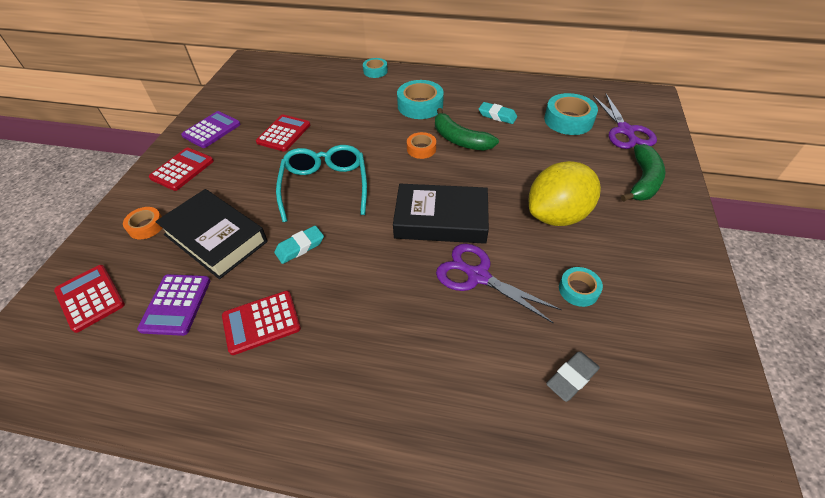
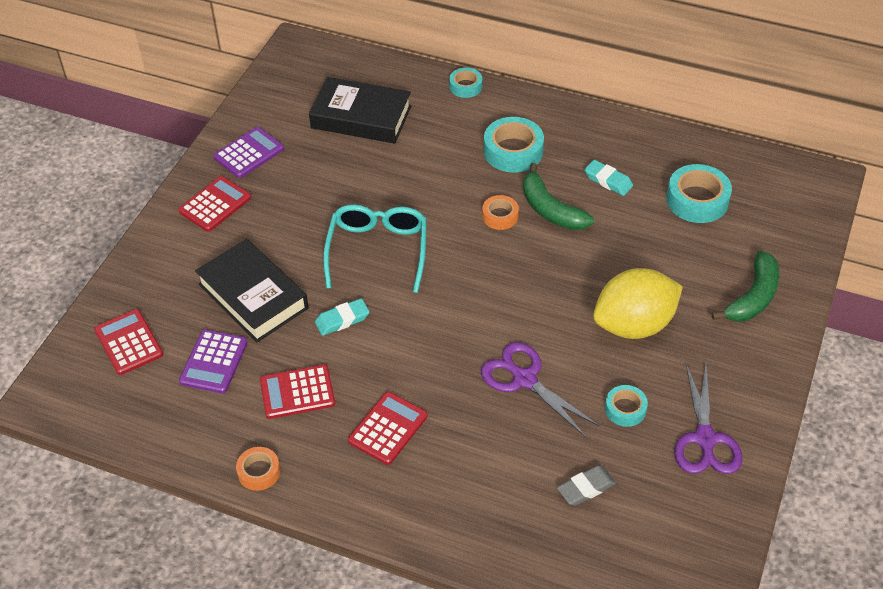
camera: 10 degrees right, 0 degrees up
(146, 226) = (179, 271): orange tape -> orange tape (259, 472)
(284, 133) = (336, 170): red calculator -> red calculator (388, 428)
(441, 220) = (501, 311): black book -> black book (361, 117)
(625, 131) = (763, 225): purple scissors -> purple scissors (705, 439)

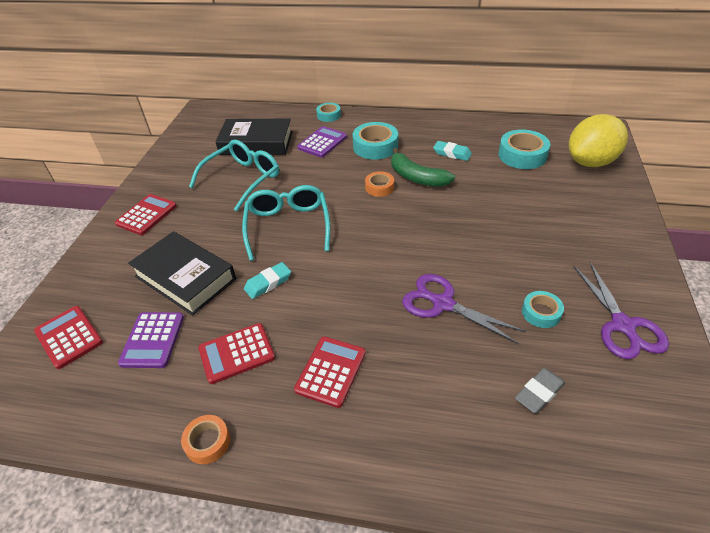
camera: 10 degrees left, 5 degrees down
(249, 153) = (172, 177): purple calculator -> purple calculator (322, 142)
(335, 172) = (242, 179): none -> turquoise glasses
(634, 325) = (516, 245): yellow lemon -> yellow lemon (590, 162)
(753, 297) = (598, 210): green banana -> none

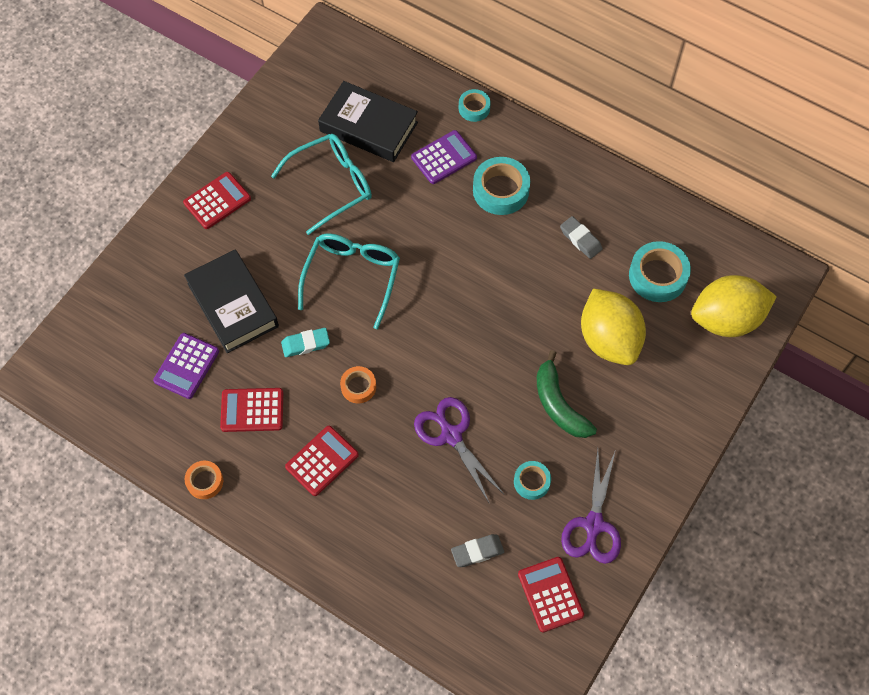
camera: 20 degrees right, 20 degrees up
(69, 337) = (117, 332): red calculator -> red calculator (550, 594)
(379, 187) = (471, 260): orange tape -> orange tape (358, 387)
(416, 177) = (519, 261): green banana -> green banana (559, 404)
(452, 153) = (580, 239): turquoise eraser -> grey eraser
(520, 198) = (609, 339): none -> yellow lemon

